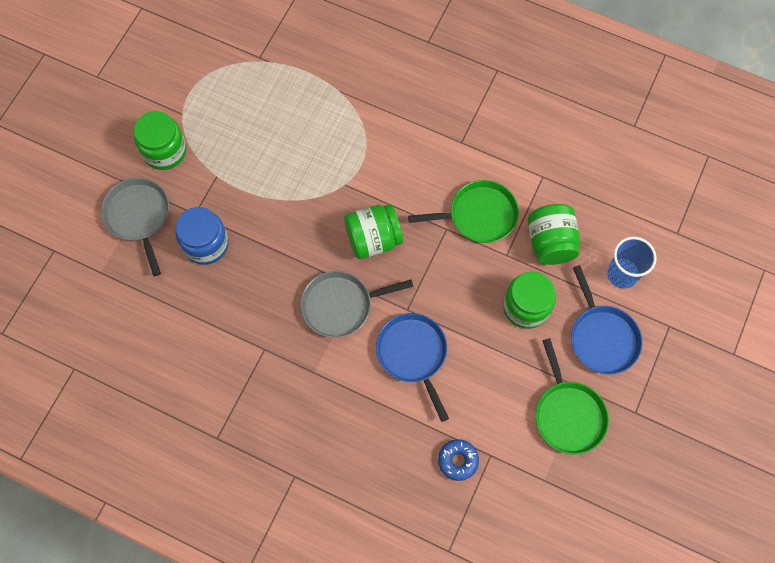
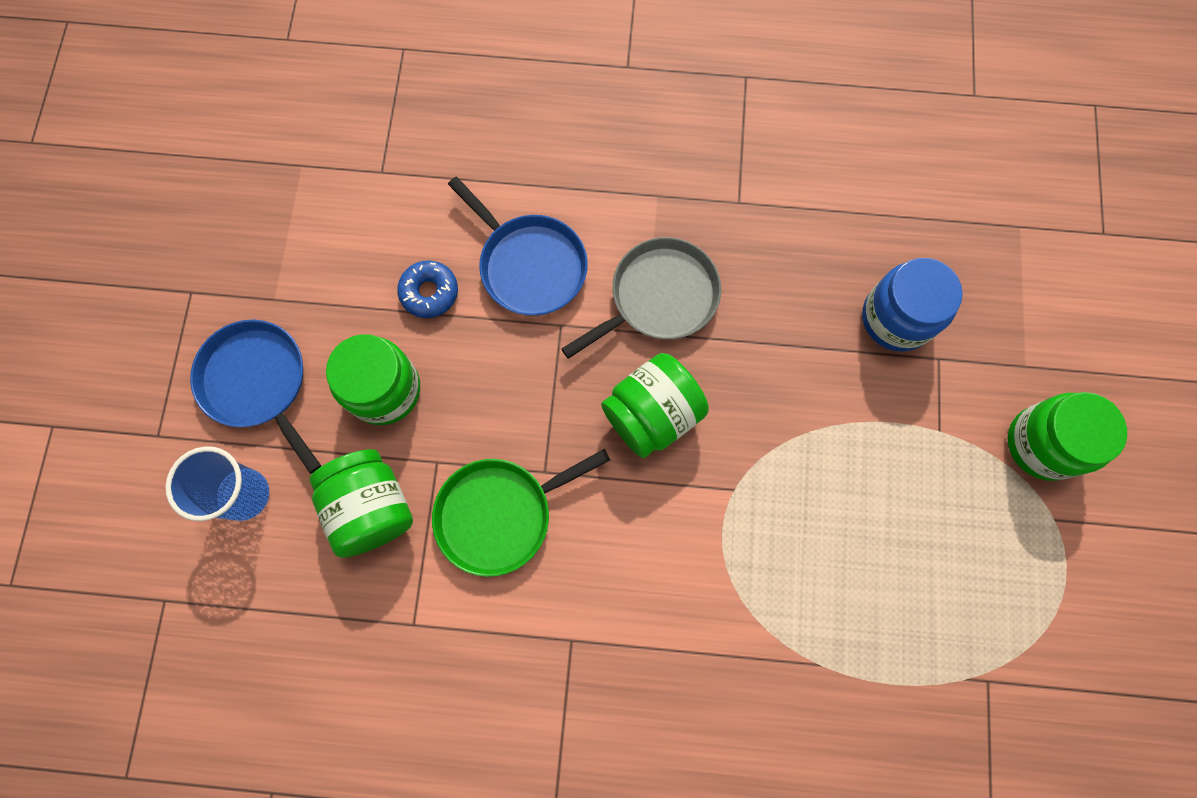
camera: 160 degrees right, 5 degrees up
(138, 216) = (1017, 325): grey pan -> none
(458, 460) = (423, 151): blue donut -> blue donut (429, 292)
(568, 414) = (286, 258): green pan -> none

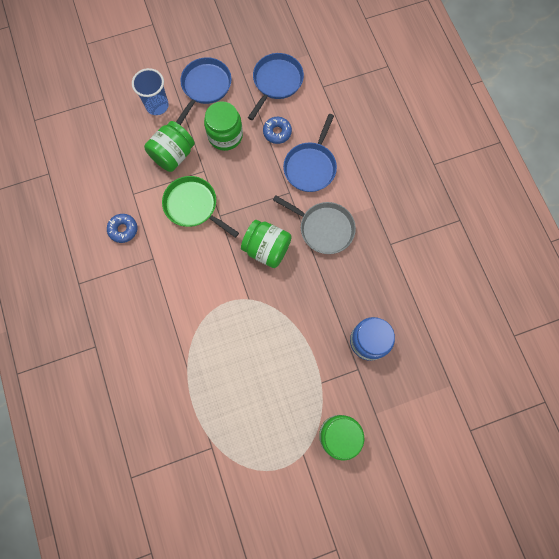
camera: 65 degrees right, 0 degrees up
(325, 247) = (276, 82): none -> blue pan
(481, 677) = (123, 229): none -> blue donut

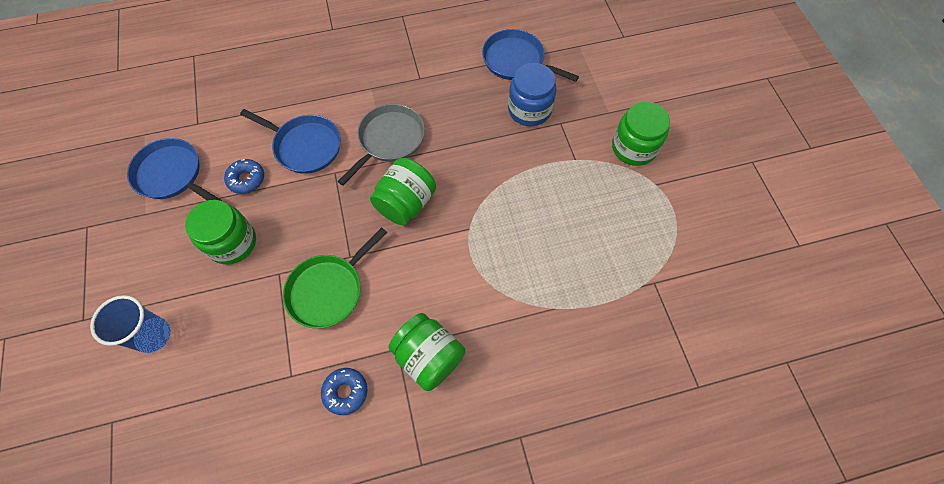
camera: 85 degrees left, 10 degrees down
(173, 155) = (243, 314): green jar -> green jar (429, 357)
(205, 87) = (146, 265): blue pan -> blue pan (516, 61)

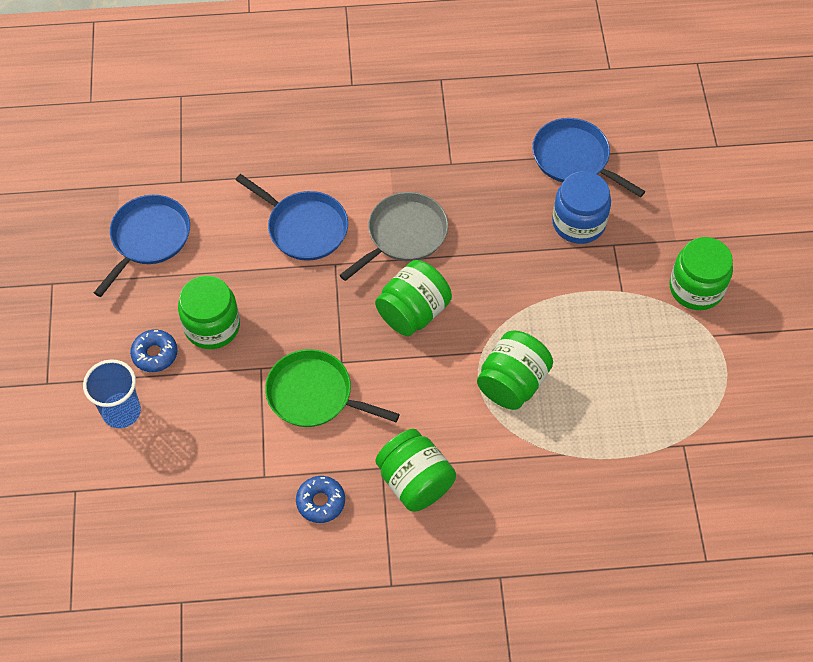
camera: 10 degrees right, 5 degrees down
(171, 174) = (148, 238): blue pan -> blue pan turned 75 degrees clockwise
(246, 179) = (233, 257): blue donut -> blue donut (155, 354)
(328, 290) = (314, 394): green pan -> green pan turned 60 degrees clockwise
(499, 251) = (512, 383): none -> green jar

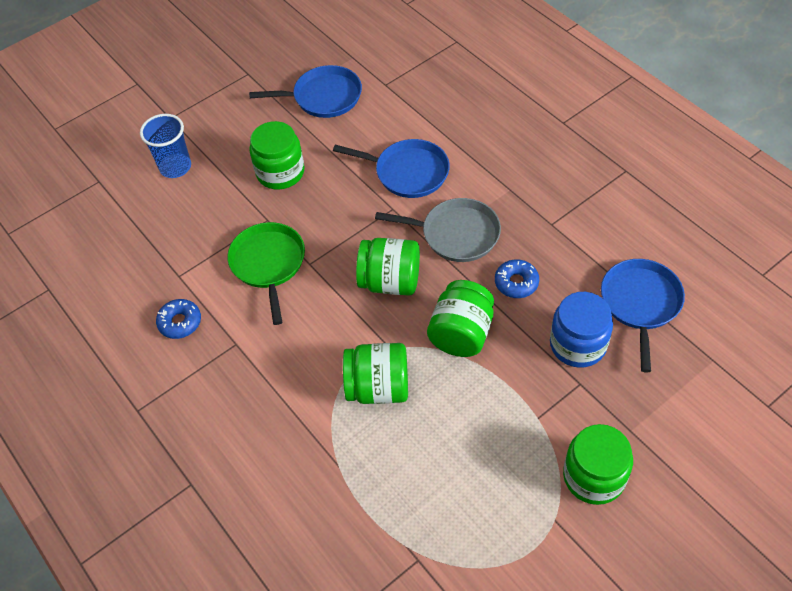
camera: 60 degrees right, 5 degrees down
(155, 354) = (233, 156): blue donut -> blue donut (516, 283)
(304, 228) = (408, 172): blue pan -> blue pan turned 75 degrees counterclockwise
(415, 481) = (238, 373): green jar -> green jar (461, 333)

